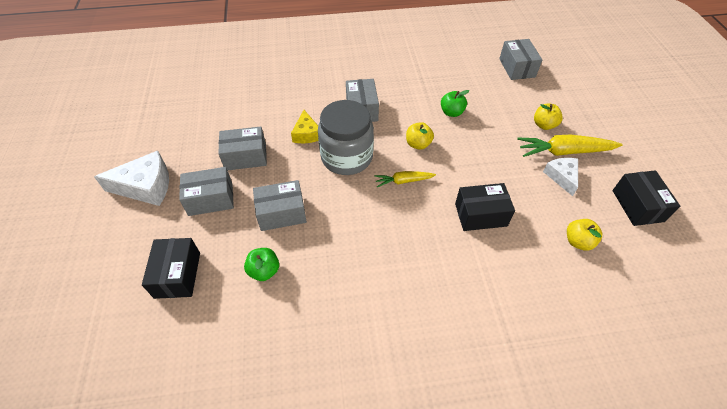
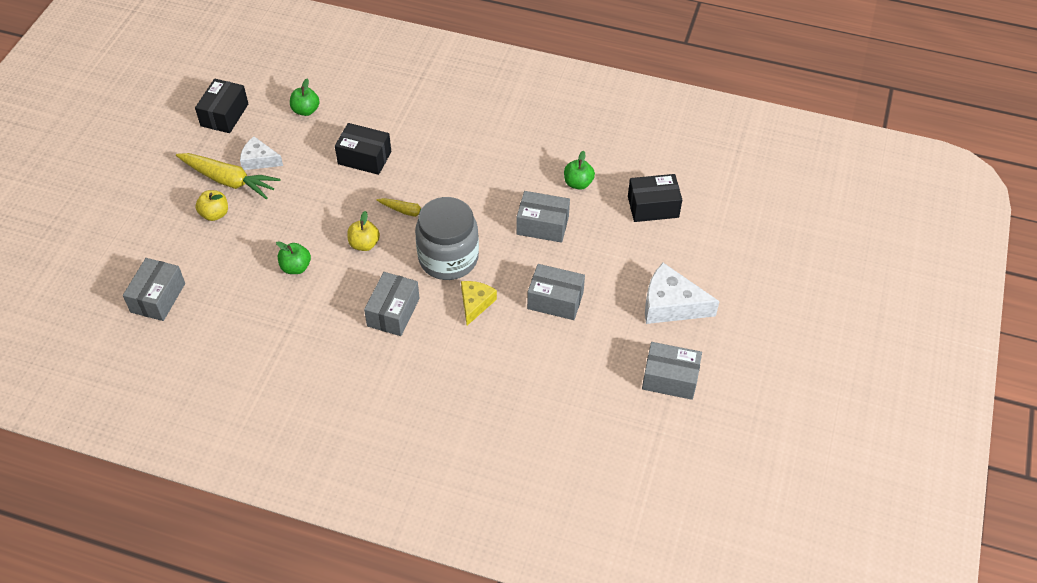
camera: 155 degrees left, 0 degrees up
(177, 275) = (653, 207): black box -> black box turned 60 degrees clockwise
(210, 199) = (606, 265): grey box -> grey box (670, 378)
(562, 177) = (259, 160): white cheese -> white cheese turned 90 degrees clockwise
(578, 241) = (306, 110): yellow apple -> green apple

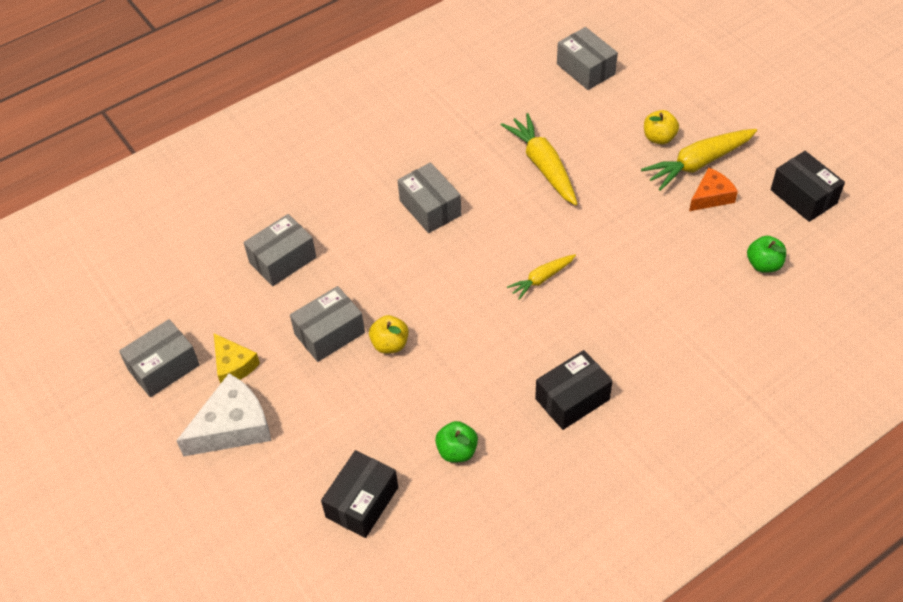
camera: 130 degrees right, 0 degrees up
(259, 160) = (711, 196): white cheese -> orange cheese
(296, 267) = (543, 166): green apple -> yellow carrot
(364, 158) = (649, 280): black box -> black box (572, 399)
(364, 244) = (529, 225): yellow apple -> yellow apple (390, 344)
(448, 258) = (455, 279): grey jar -> none
(475, 303) = (384, 270): yellow cheese -> yellow cheese (233, 365)
(542, 225) = (428, 380): grey box -> grey box (282, 260)

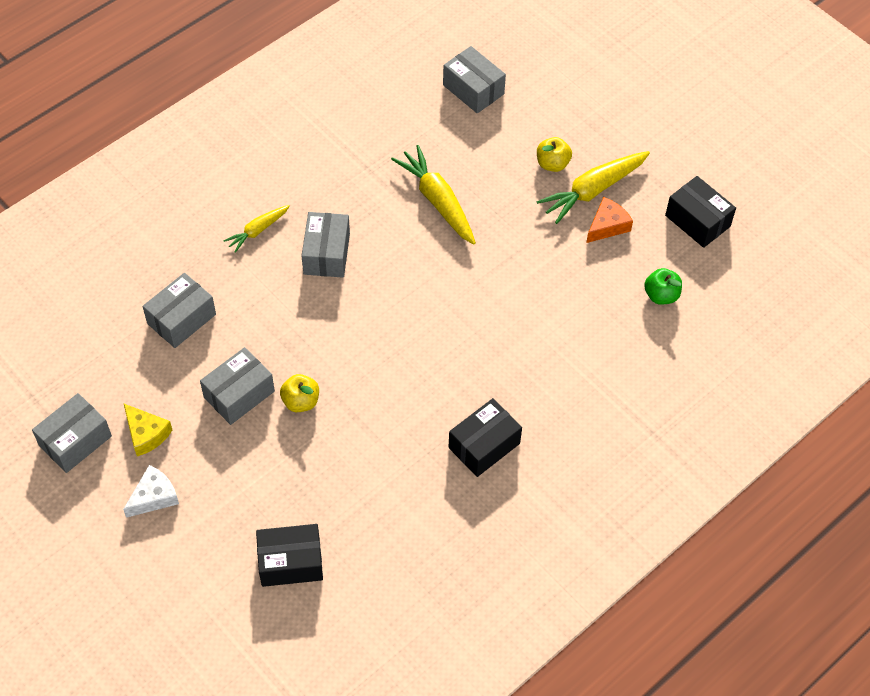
camera: 10 degrees left, 5 degrees up
(232, 426) = (154, 496): white cheese -> white cheese, size x0.62
(362, 502) = (291, 562): black box -> black box turned 60 degrees clockwise
(430, 208) = (326, 254): grey box -> grey box turned 45 degrees clockwise
(457, 451) = (377, 505): green apple -> none
(541, 279) = (445, 324): yellow carrot -> yellow carrot (257, 231)

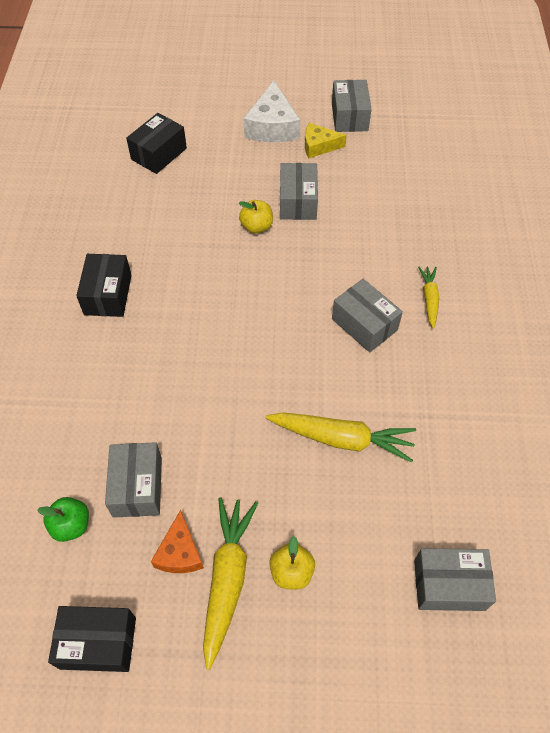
camera: 135 degrees right, 0 degrees up
(154, 496) = (272, 126): white cheese -> white cheese, size x1.61
(181, 319) = (390, 210): grey box -> grey box (137, 487)

